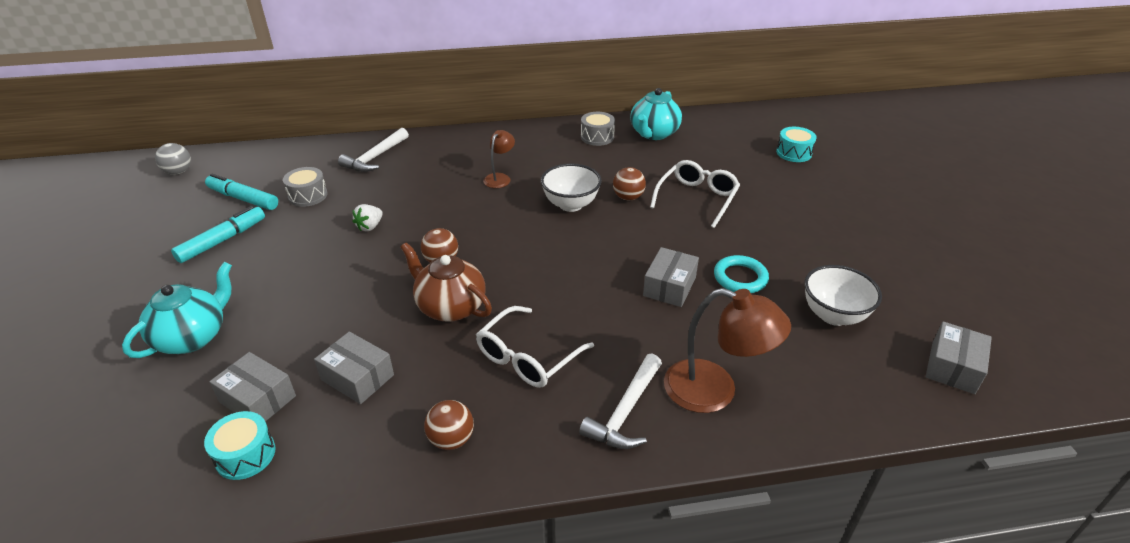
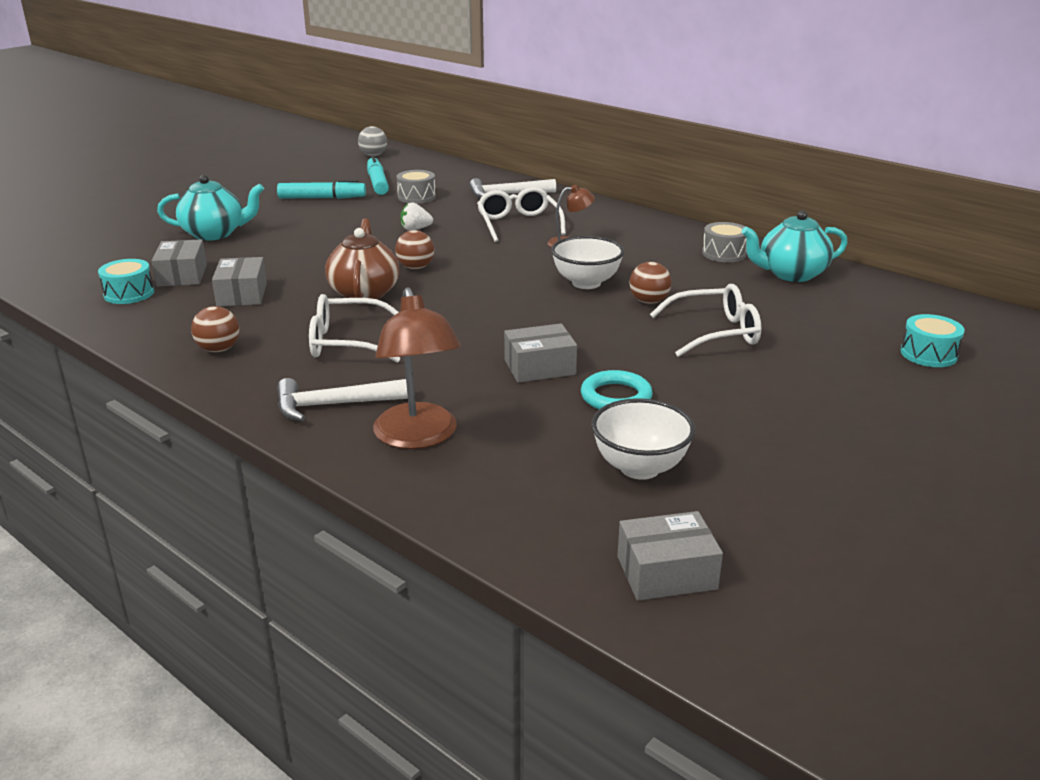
camera: 50 degrees right, 10 degrees down
(435, 180) = (518, 224): none -> white glasses

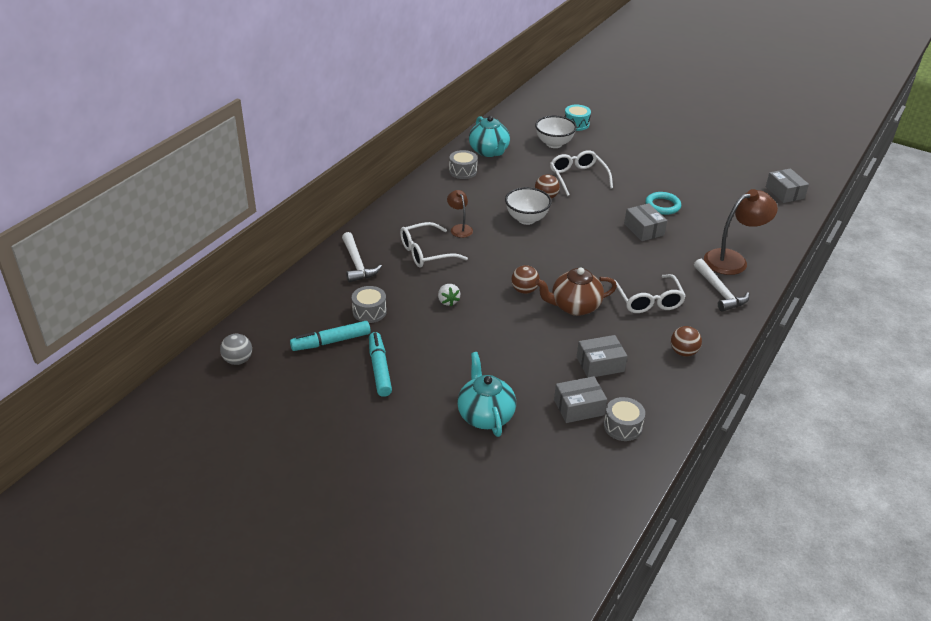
camera: 100 degrees left, 10 degrees up
(129, 294) = (622, 426): turquoise drum -> grey drum
(640, 468) = (720, 199): white bowl -> white bowl (554, 144)

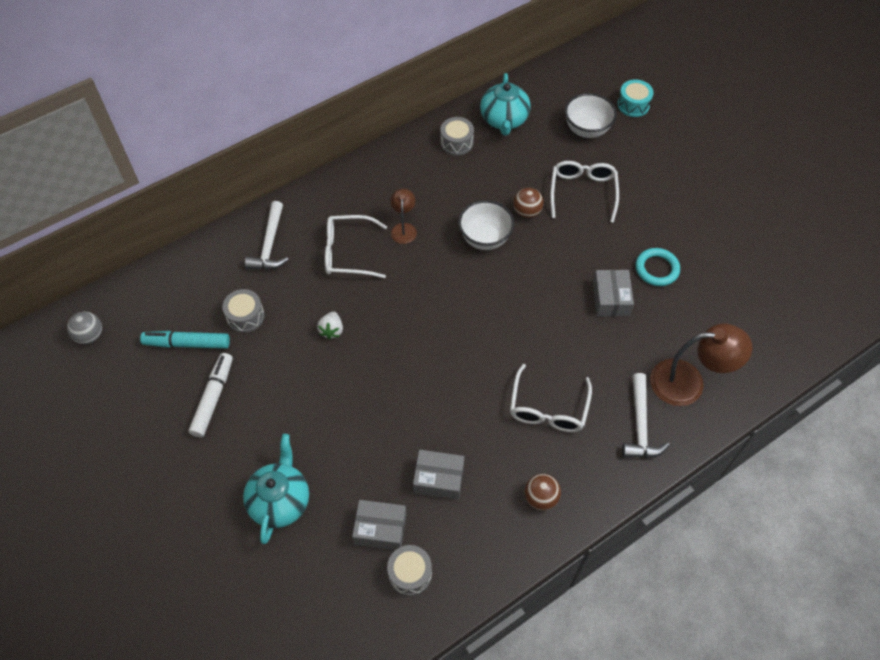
camera: 25 degrees right, 20 degrees up
(379, 369) = (213, 398): turquoise marker -> white marker
(524, 290) = (420, 343): brown ball -> none
(574, 306) = (460, 387): brown teapot -> none
(784, 192) = (826, 297): grey box -> none

